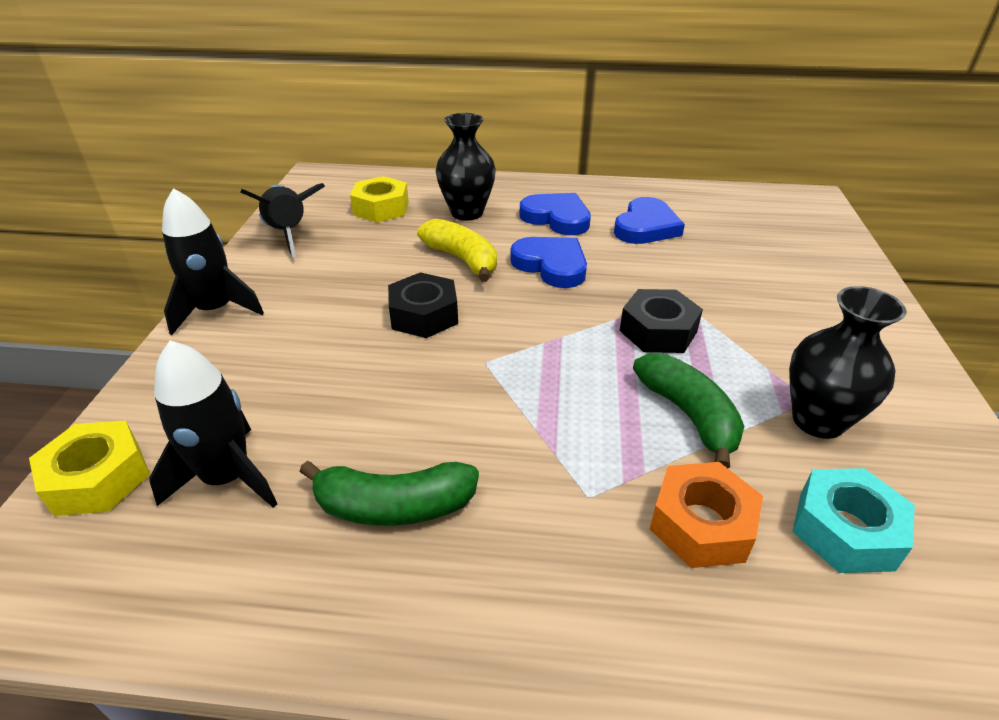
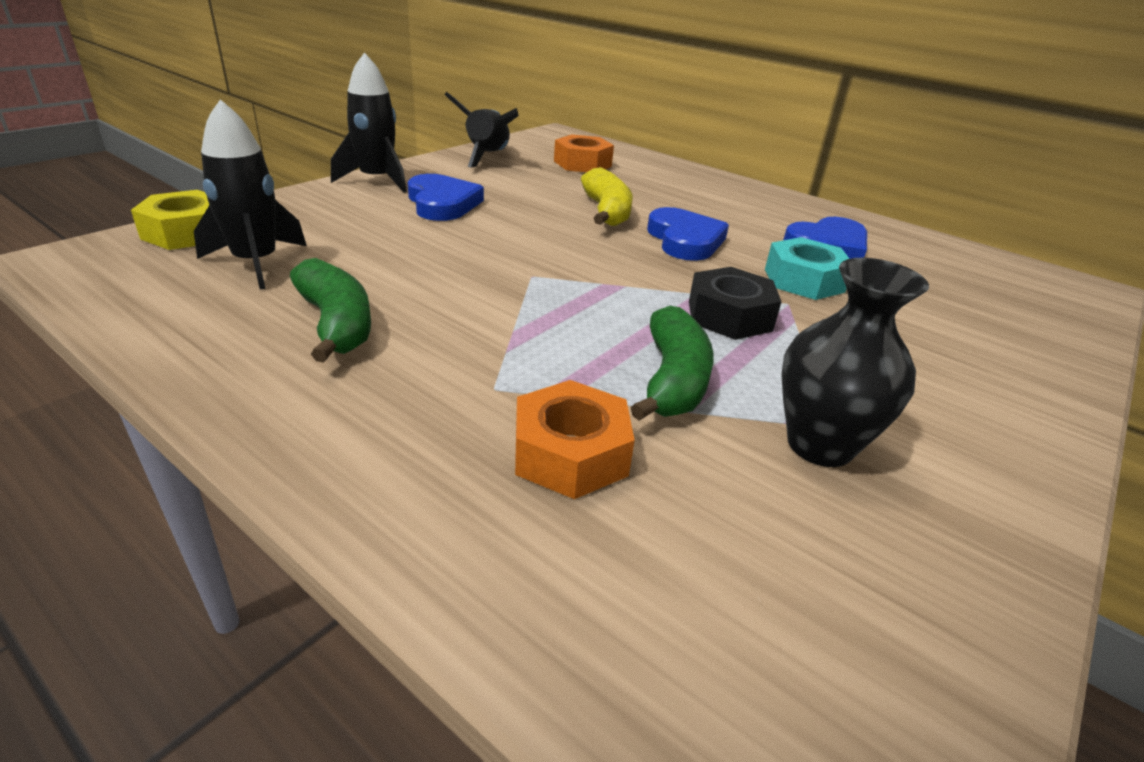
camera: 30 degrees right, 5 degrees down
(381, 208) = (582, 164): yellow nut -> orange nut
(394, 506) = (336, 324): green banana -> green banana turned 150 degrees counterclockwise
(424, 315) = (523, 232): black nut -> none
(467, 212) = (654, 186): black vase -> none
(557, 218) = (738, 213): blue heart -> blue heart (442, 203)
(845, 530) = (723, 534): turquoise nut -> turquoise nut (804, 280)

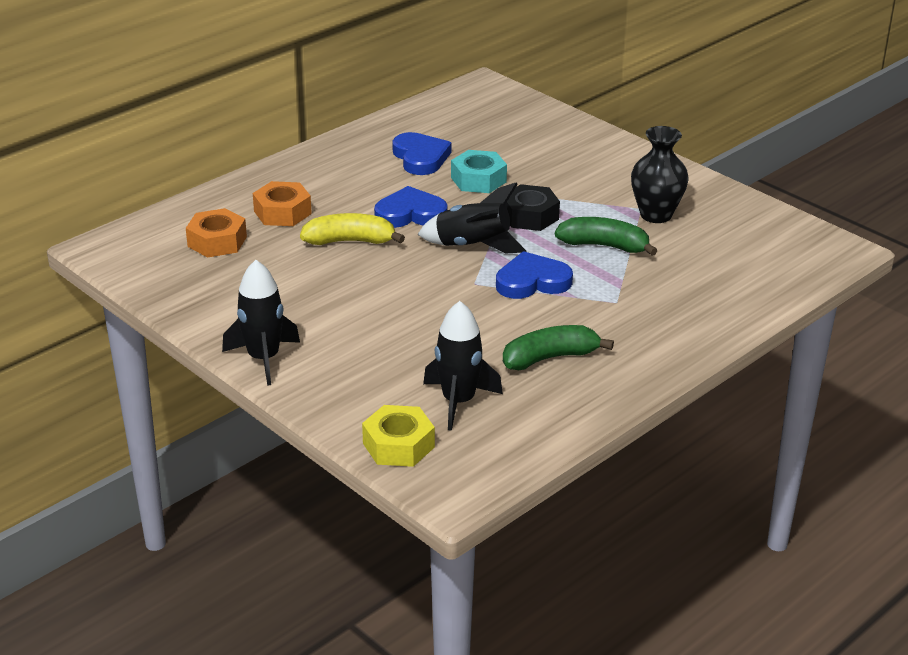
camera: 80 degrees left, 0 degrees up
(442, 203) = (329, 321): blue heart -> blue heart (532, 281)
(488, 157) = (192, 295): black rocket -> black rocket (473, 246)
(570, 453) = (670, 282): orange nut -> orange nut (282, 212)

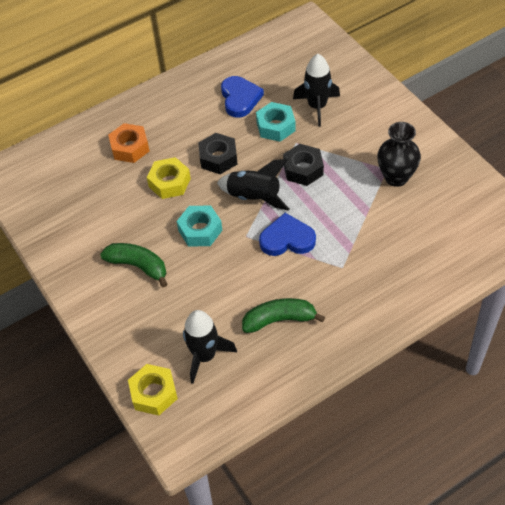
camera: 15 degrees right, 20 degrees up
(217, 241) = (79, 173): orange nut -> none
(263, 359) = (84, 296): black rocket -> black rocket (317, 106)
(350, 241) = (169, 183): yellow banana -> yellow nut
(409, 282) = (200, 230): none -> turquoise nut
(410, 214) = (218, 158): blue heart -> black nut
(604, 246) = (349, 207): green banana -> green banana (138, 266)

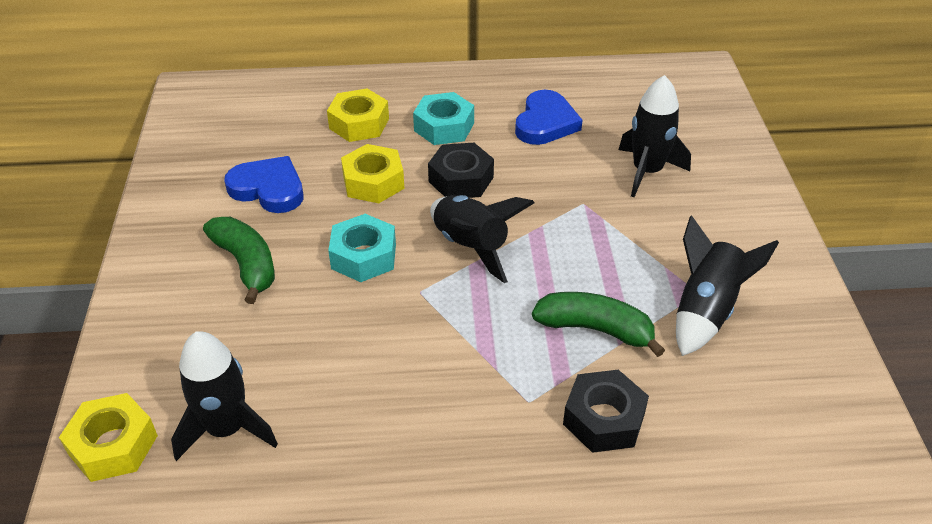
camera: 25 degrees right, 10 degrees down
(130, 148) = (359, 123): orange nut -> yellow nut
(276, 126) = (569, 173): turquoise nut -> turquoise nut (444, 127)
(279, 320) = (374, 432): green banana -> green banana (595, 329)
(287, 239) = (475, 322): blue heart -> blue heart (268, 189)
(303, 169) = (568, 241): black nut -> black nut (603, 419)
(396, 177) = (705, 310): black vase -> black rocket

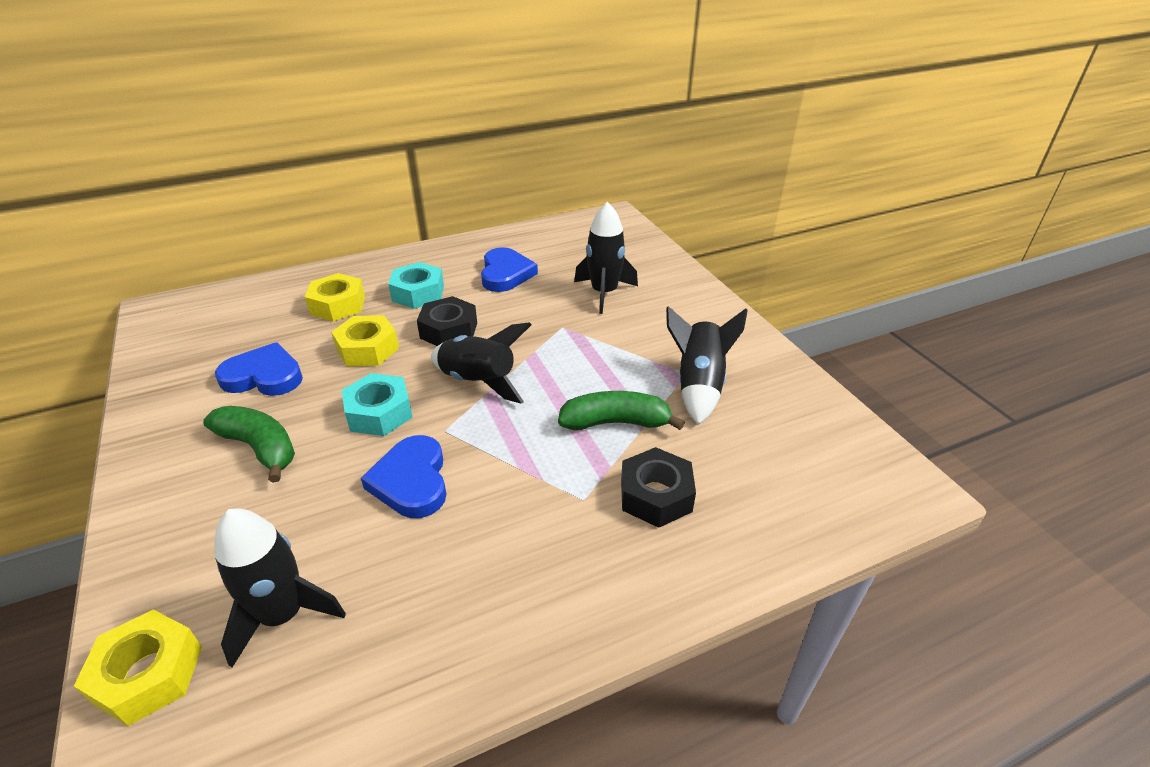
camera: 20 degrees left, 5 degrees down
(371, 336) = (411, 481): none -> blue heart

